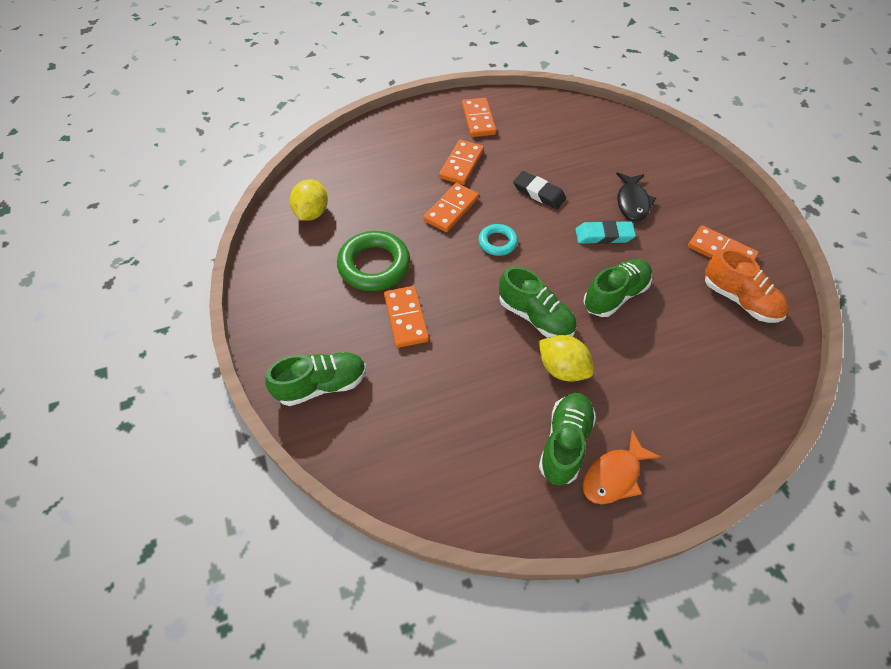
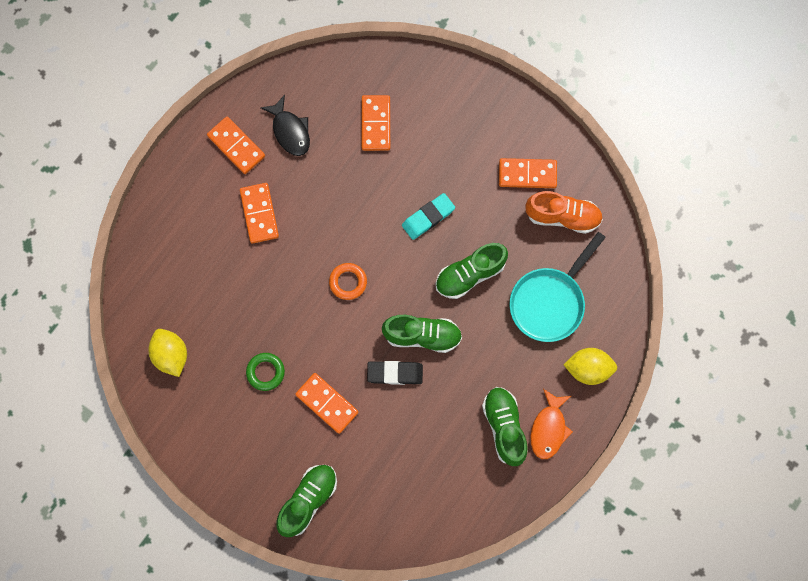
camera: 35 degrees left, 20 degrees up
(374, 265) = (265, 372): green ring -> green ring, size x0.55
(451, 209) = (286, 272): orange domino -> orange domino (375, 124)
(497, 242) = (348, 282): turquoise ring -> orange ring
(539, 193) = (348, 204): black eraser -> black eraser (395, 373)
(562, 368) = (468, 368): yellow lemon -> yellow lemon (588, 369)
(615, 295) = (470, 274): green shoe -> green shoe turned 135 degrees counterclockwise
(632, 202) = (431, 163): black fish -> black fish (290, 131)
(685, 360) = (549, 302): none -> turquoise pan

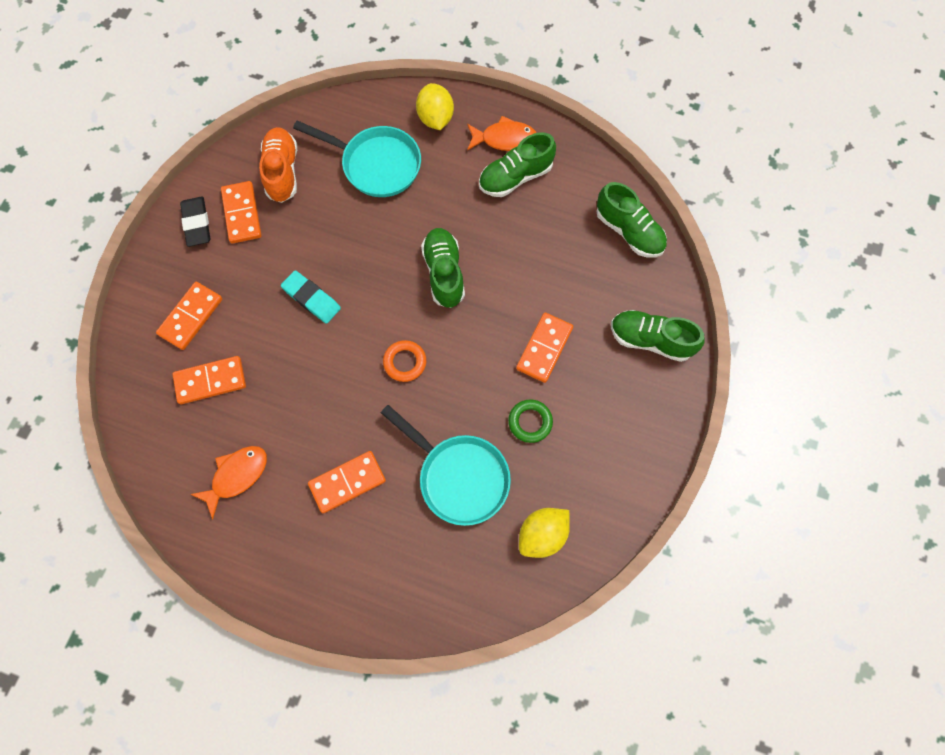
camera: 105 degrees left, 5 degrees down
(236, 146) = (268, 535): orange domino -> orange domino (191, 317)
(237, 302) = (459, 477): none -> turquoise pan
(290, 131) = (236, 476): black fish -> orange fish
(395, 373) = (492, 290): black eraser -> black eraser (197, 223)
(470, 274) = (366, 243): green shoe -> green shoe (629, 231)

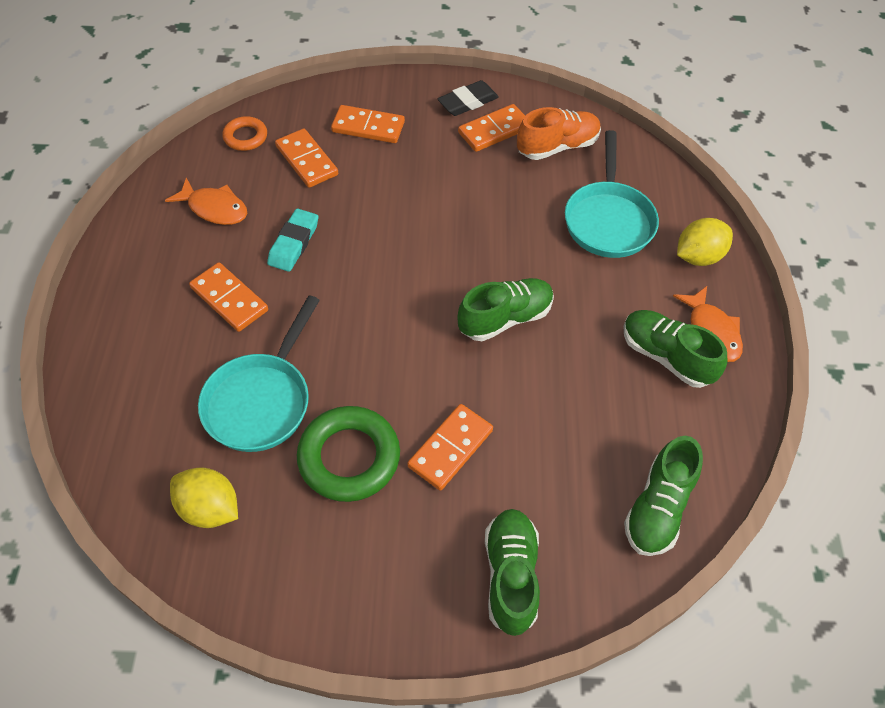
camera: 70 degrees right, 15 degrees down
(311, 299) = (424, 211): turquoise eraser -> turquoise eraser (293, 243)
(405, 362) = (382, 311): orange ring -> orange ring (245, 137)
(530, 422) = (349, 457): green ring -> green ring, size x1.80
(544, 348) = (450, 448): orange domino -> orange domino turned 60 degrees counterclockwise

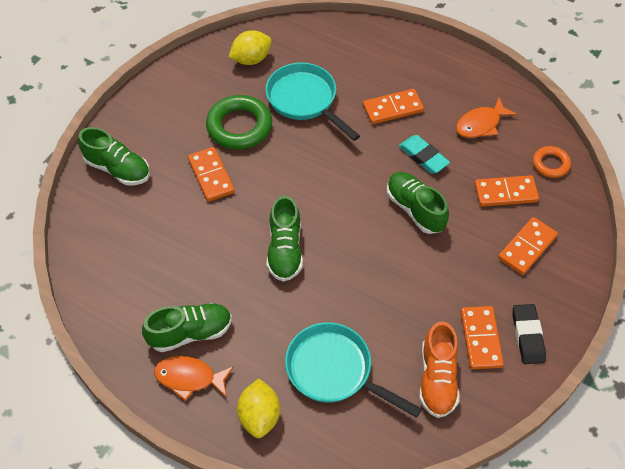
camera: 120 degrees right, 0 degrees up
(658, 508) = (97, 261): green shoe -> green shoe (415, 209)

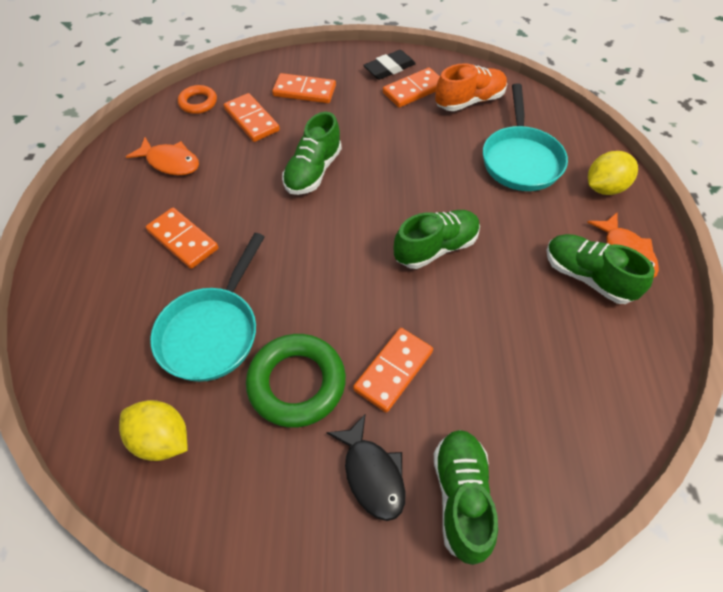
camera: 120 degrees left, 0 degrees up
(161, 137) = (372, 474): none -> black fish
(423, 157) = (241, 189): turquoise eraser -> none

